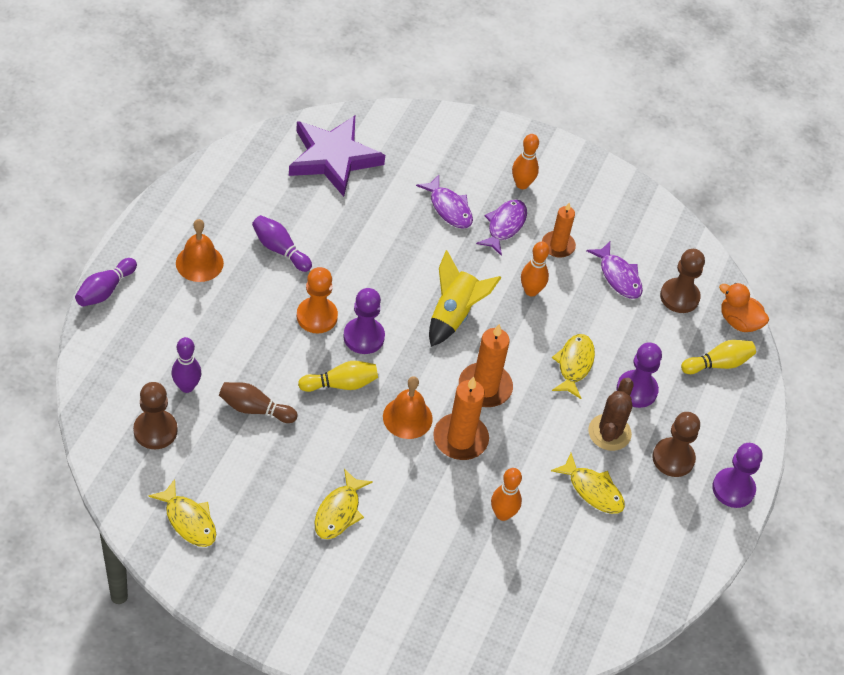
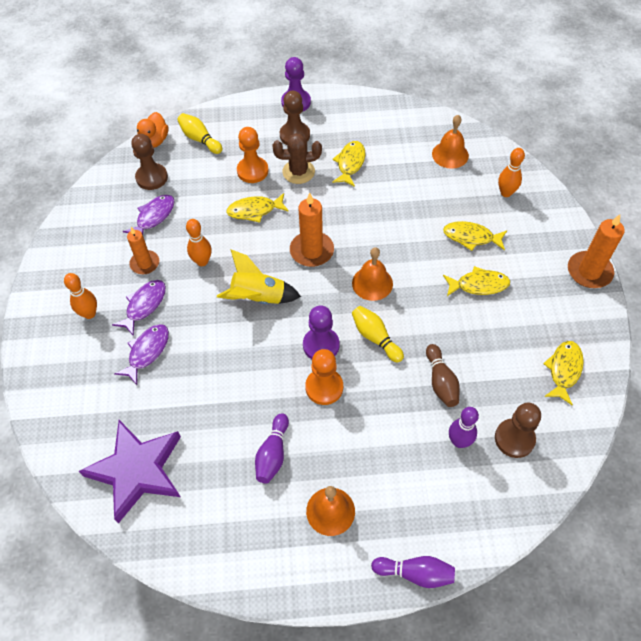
camera: 110 degrees left, 5 degrees up
(406, 546) = (471, 237): none -> yellow fish
(460, 439) = (366, 245): orange candle -> orange candle (589, 271)
(502, 514) = (405, 199): orange bowling pin -> orange bowling pin (506, 193)
(504, 226) = (144, 305): purple fish -> purple fish turned 120 degrees clockwise
(545, 605) = (450, 154): none -> orange bell
(636, 390) = (252, 171): purple pawn -> orange pawn

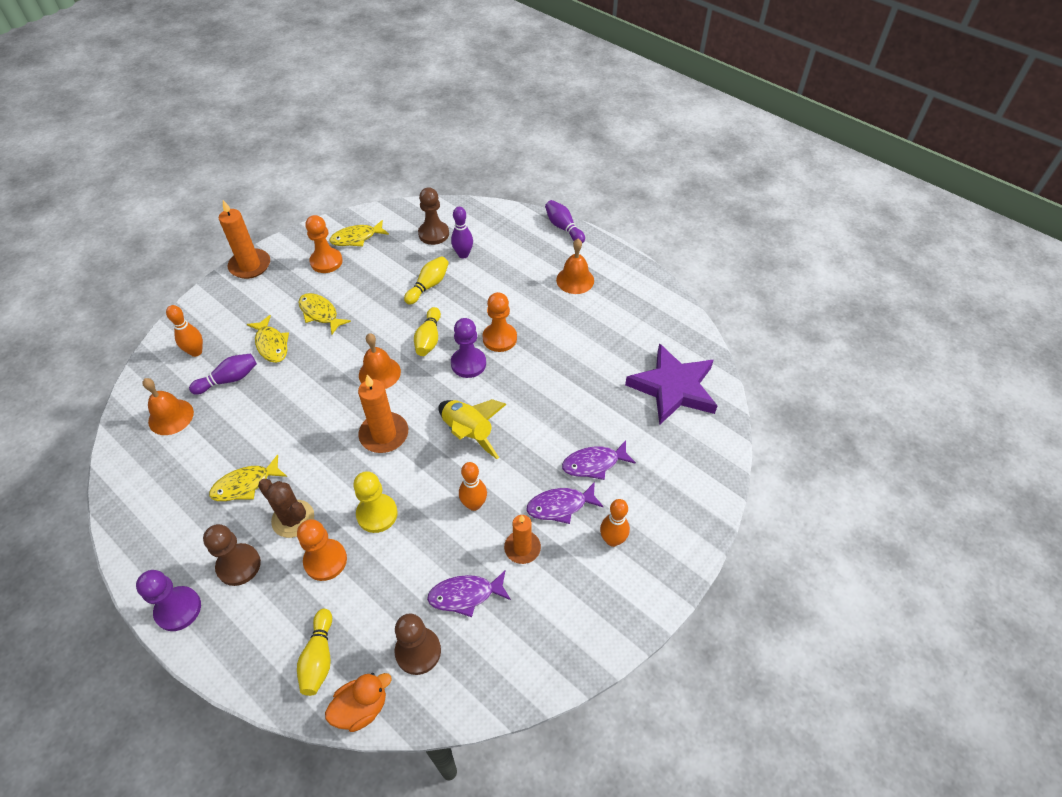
camera: 135 degrees left, 5 degrees down
(254, 210) = (377, 514): yellow fish -> yellow pawn
(273, 454) = (575, 330): purple bowling pin -> purple bowling pin (229, 380)
(441, 381) = (428, 286): brown bowling pin -> yellow bowling pin
(547, 327) = (326, 262): none -> orange pawn

